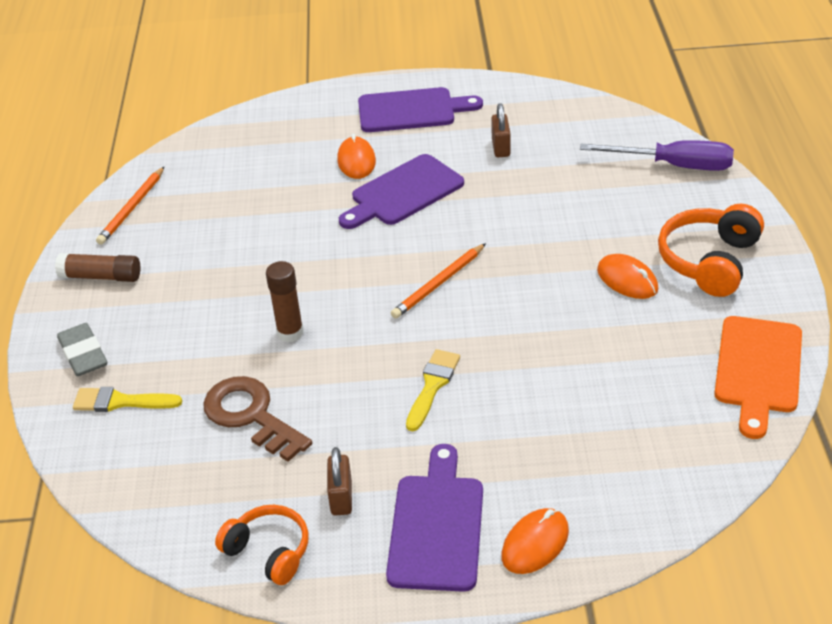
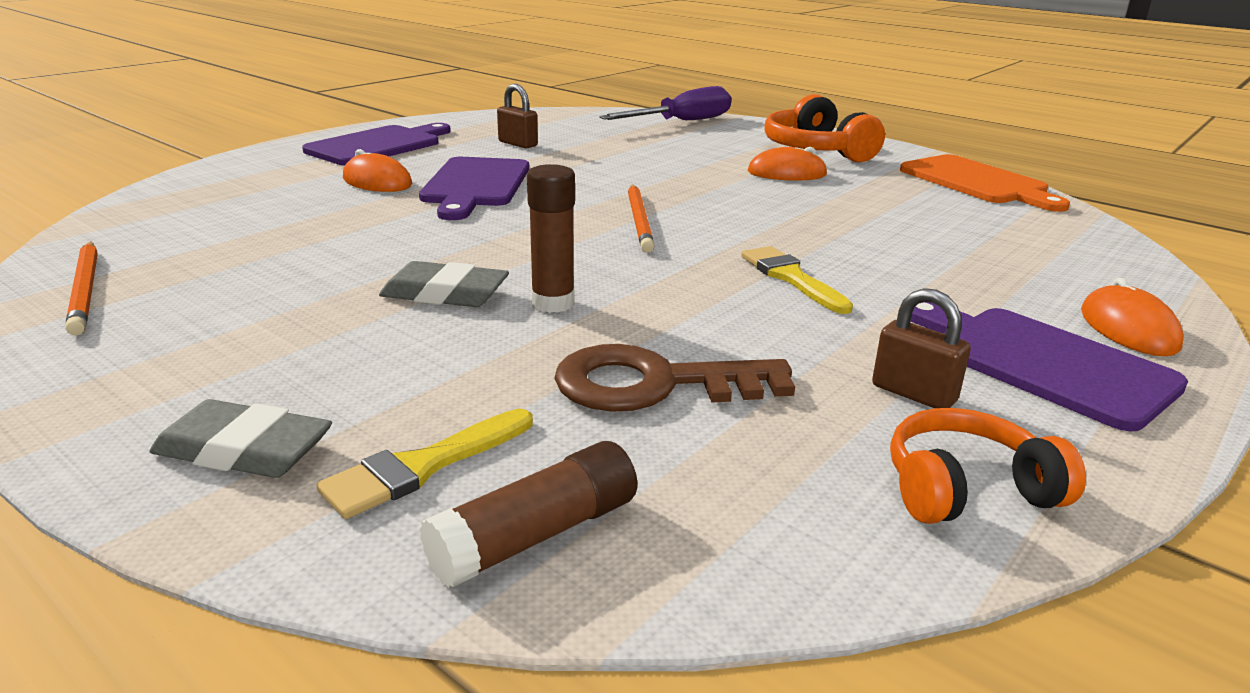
camera: 50 degrees left, 15 degrees down
(101, 276) = (136, 363): brown glue stick -> brown glue stick (536, 535)
(256, 296) = (445, 293): none -> grey eraser

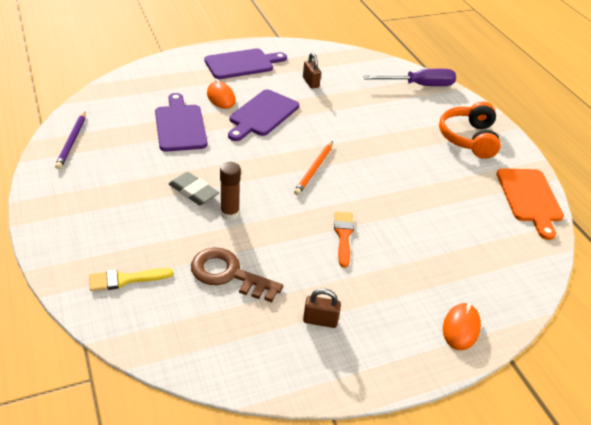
camera: 25 degrees right, 15 degrees up
(86, 290) = (72, 142): orange pencil -> purple pencil
(244, 450) = (79, 249): grey eraser -> none
(536, 535) = (138, 322): brown glue stick -> none
(787, 173) = (428, 154): orange mouse -> none
(791, 278) = (343, 236): yellow brush -> orange brush
(913, 393) = (320, 320): brown padlock -> brown padlock turned 60 degrees counterclockwise
(967, 489) = (288, 369): orange headphones -> none
(1041, 362) = (393, 328): purple cutting board -> purple cutting board (180, 125)

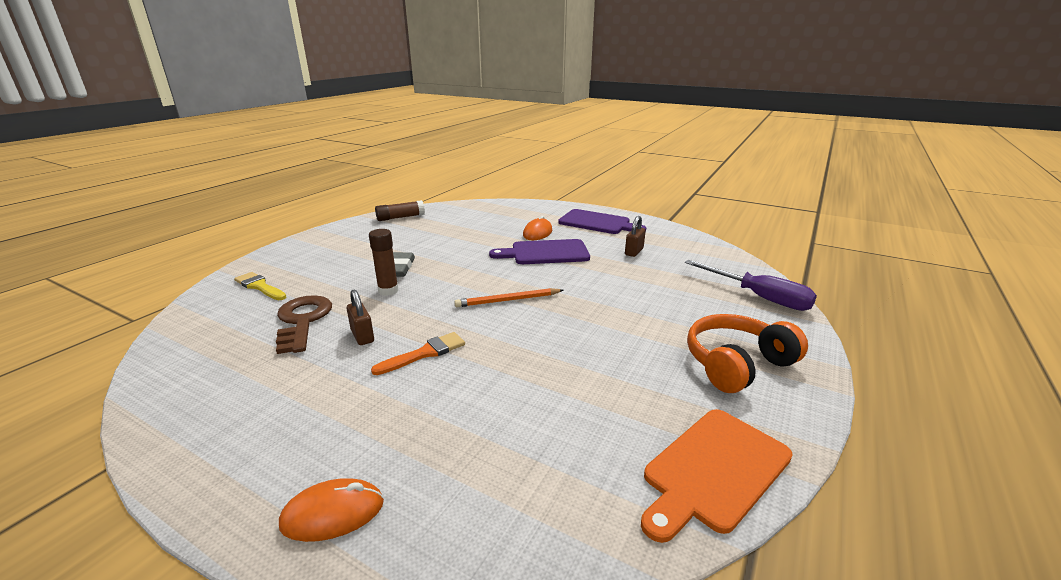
camera: 55 degrees right, 15 degrees down
(72, 142) = (400, 217): purple pencil -> brown glue stick
(180, 125) = (475, 235): purple cutting board -> none
(320, 320) = (269, 392): brown padlock -> brown padlock (362, 336)

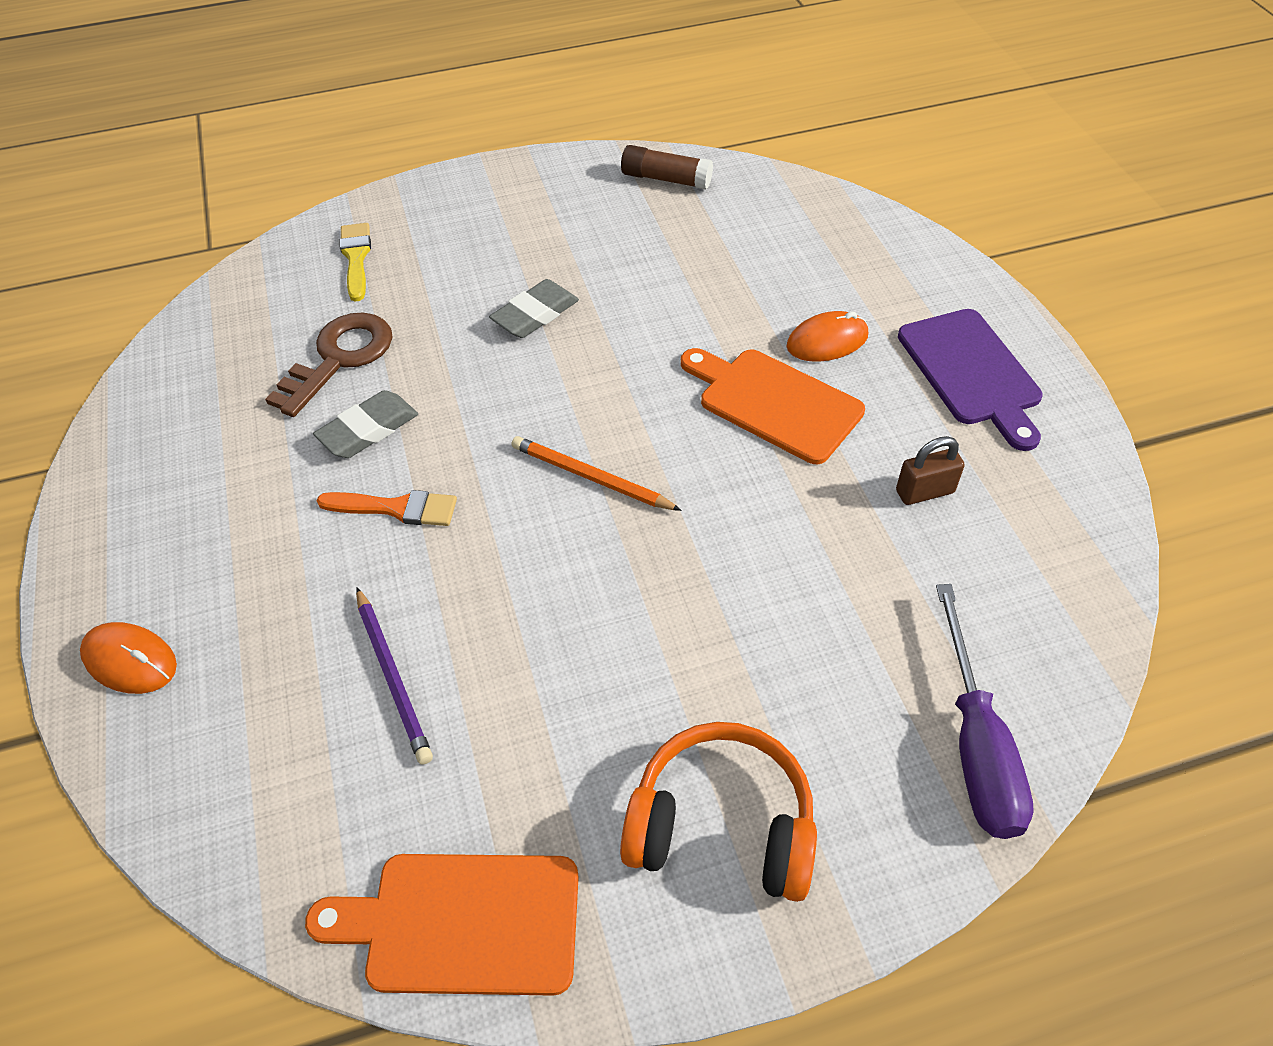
camera: 45 degrees right, 25 degrees up
(362, 336) = (368, 429): brown padlock -> grey eraser
(388, 291) = (476, 358): brown glue stick -> none
(524, 409) = (393, 677): none -> purple pencil
(545, 253) = (774, 402): purple cutting board -> orange cutting board

